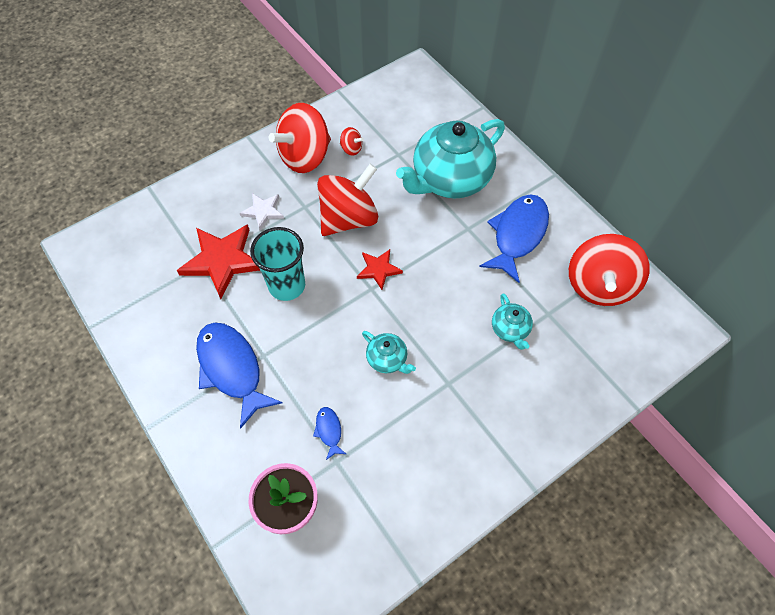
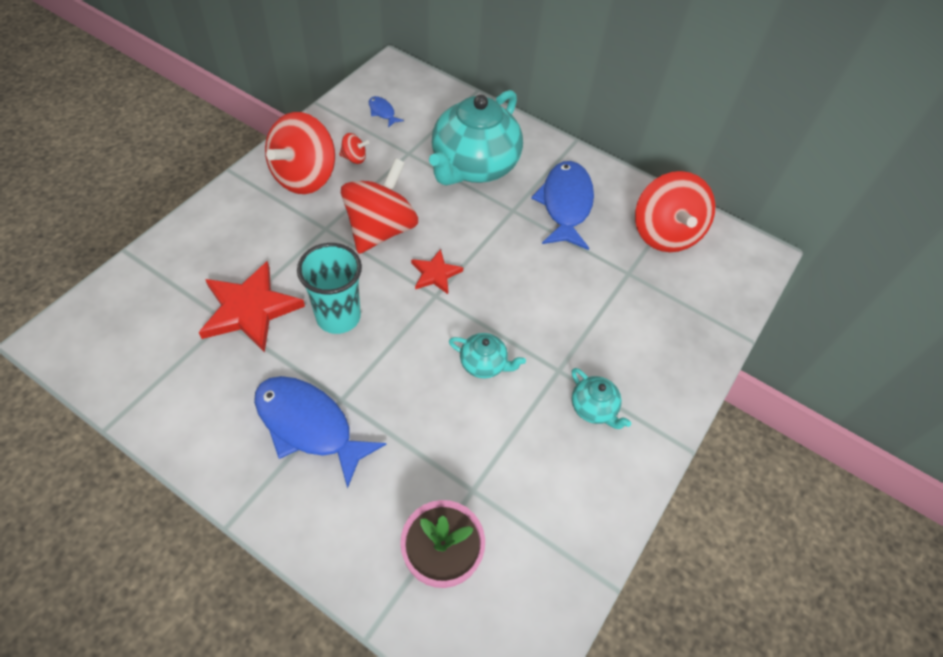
camera: 25 degrees left, 5 degrees down
(263, 211) = (278, 244): white star -> none
(329, 431) = (450, 459): blue fish -> blue fish (382, 112)
(510, 329) = (598, 298): turquoise teapot -> turquoise teapot (594, 408)

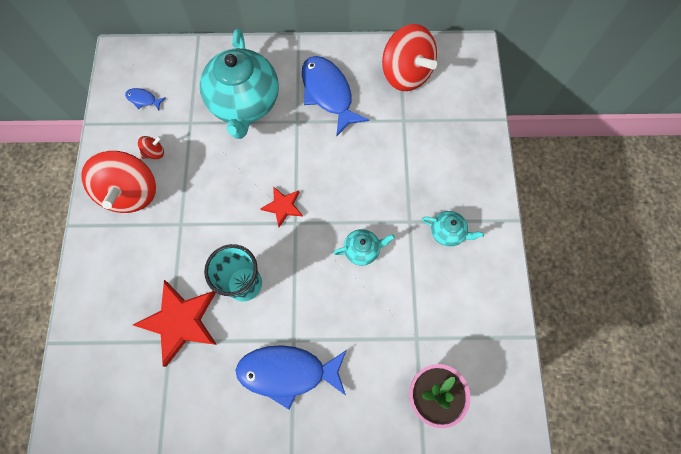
camera: 30 degrees left, 15 degrees up
(381, 229) = (220, 198): red spinning top -> none

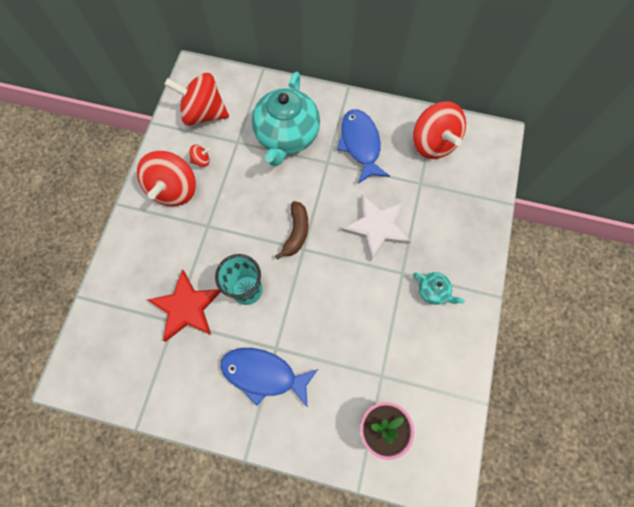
camera: 15 degrees right, 0 degrees up
(143, 99) = (204, 113): blue fish -> red spinning top
(283, 206) = (296, 232): red star -> brown banana
(362, 250) = (354, 287): turquoise teapot -> none
(369, 179) = (377, 227): none -> white star

